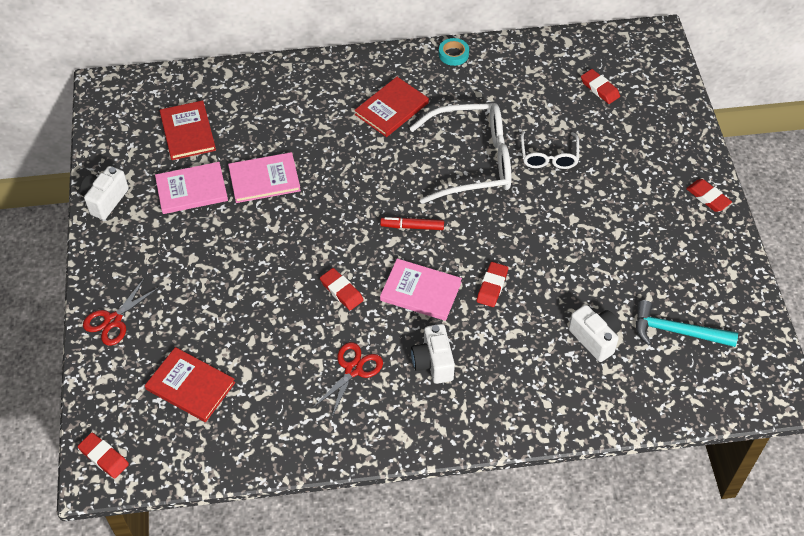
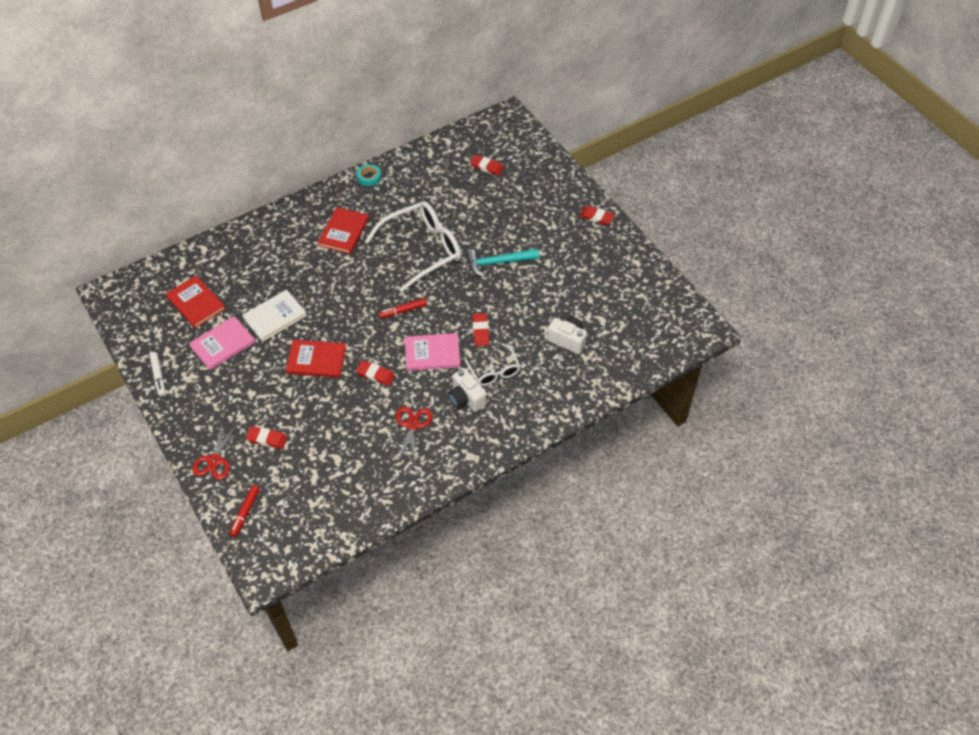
camera: 25 degrees left, 0 degrees up
(104, 457) = (262, 558): red eraser -> red eraser (267, 439)
(105, 200) = (158, 376): white camera -> white marker
(113, 396) = (245, 513): none -> red marker
(190, 386) = (300, 483): red book -> red book (316, 360)
(264, 179) = (275, 317): pink book -> white book
(548, 156) = (474, 227): white glasses -> white glasses (493, 370)
(676, 331) = (618, 314): turquoise hammer -> turquoise hammer (498, 262)

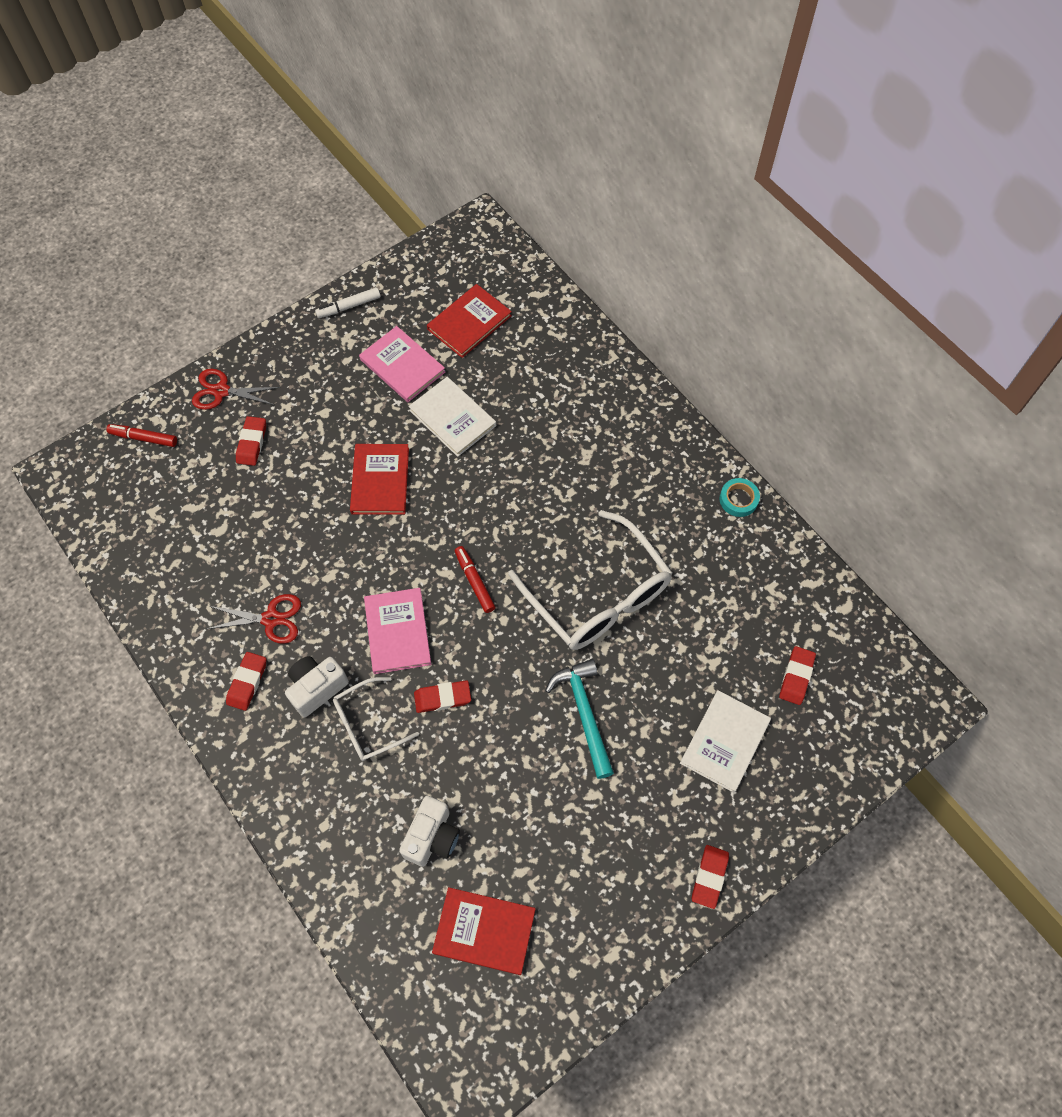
camera: 85 degrees right, 10 degrees up
(343, 232) = (619, 480): red book -> red book (484, 931)
(375, 375) = (357, 559): red eraser -> red eraser (247, 682)
(521, 202) = (724, 741): none -> white book

